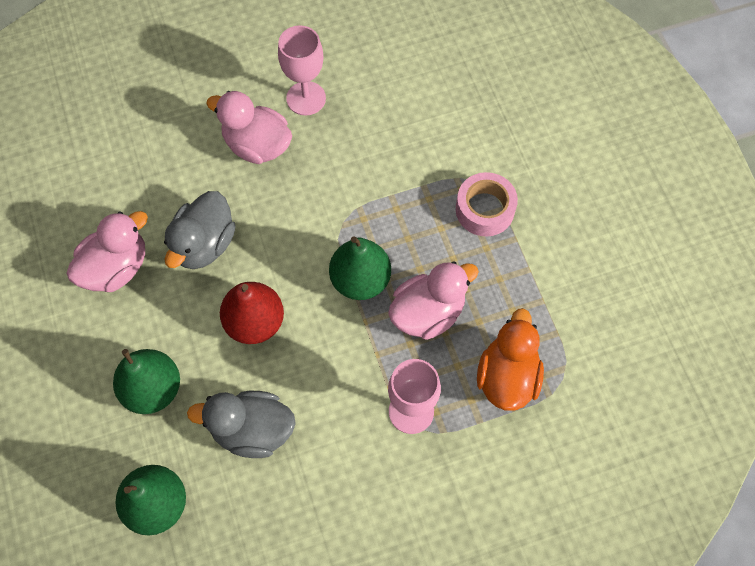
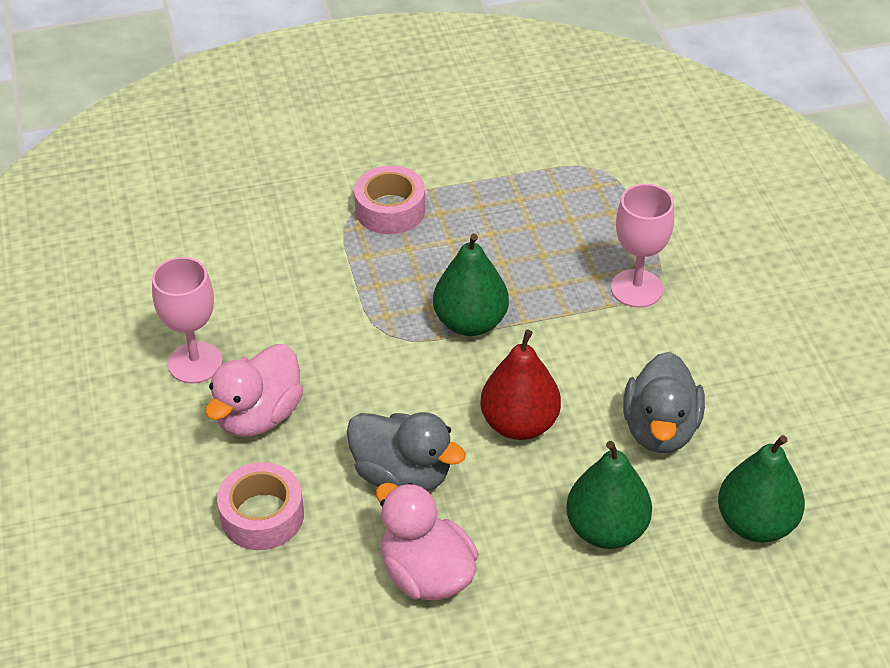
camera: 85 degrees left, 20 degrees down
(168, 160) = (262, 515): none -> pink tape
(428, 313) = (517, 267): pink duck -> none
(507, 377) = (597, 210): orange duck -> none

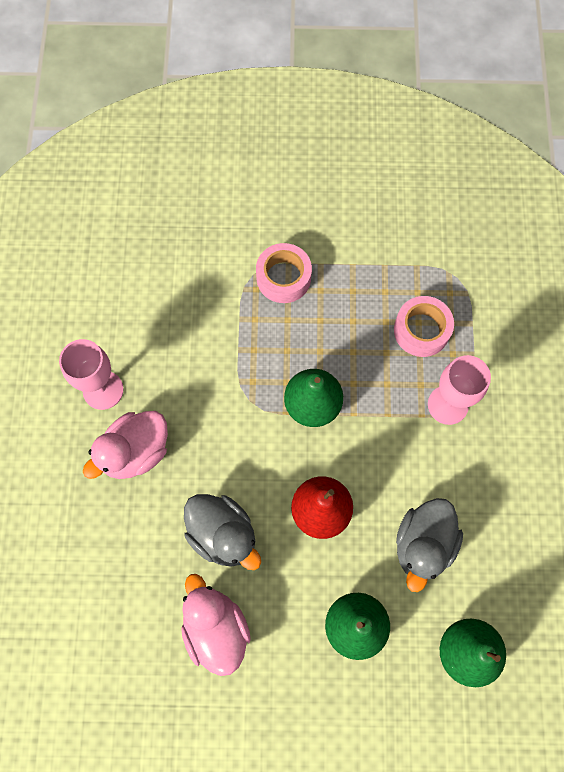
camera: 15 degrees right, 25 degrees up
(262, 515) = (115, 543): pink tape -> pink tape (421, 330)

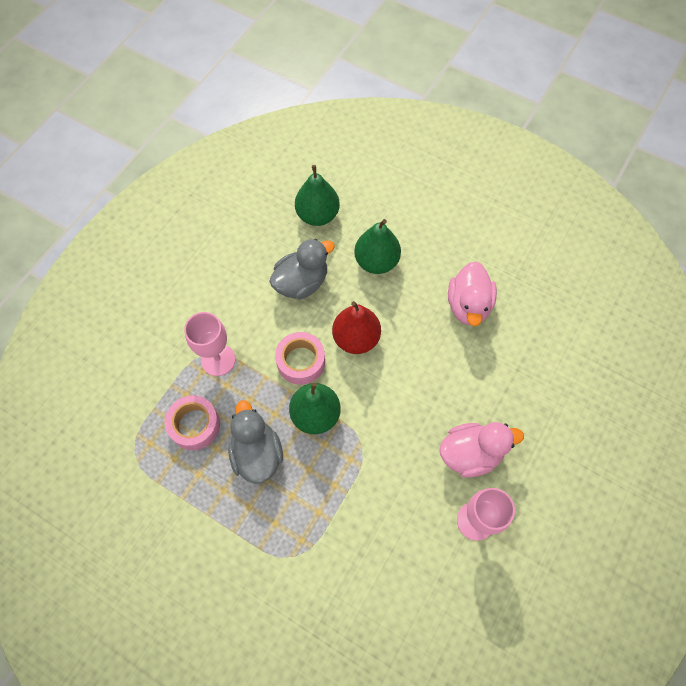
camera: 150 degrees left, 5 degrees down
(223, 534) = (433, 359): grey duck -> grey duck (257, 453)
(283, 278) = (272, 536): pink tape -> pink tape (301, 361)

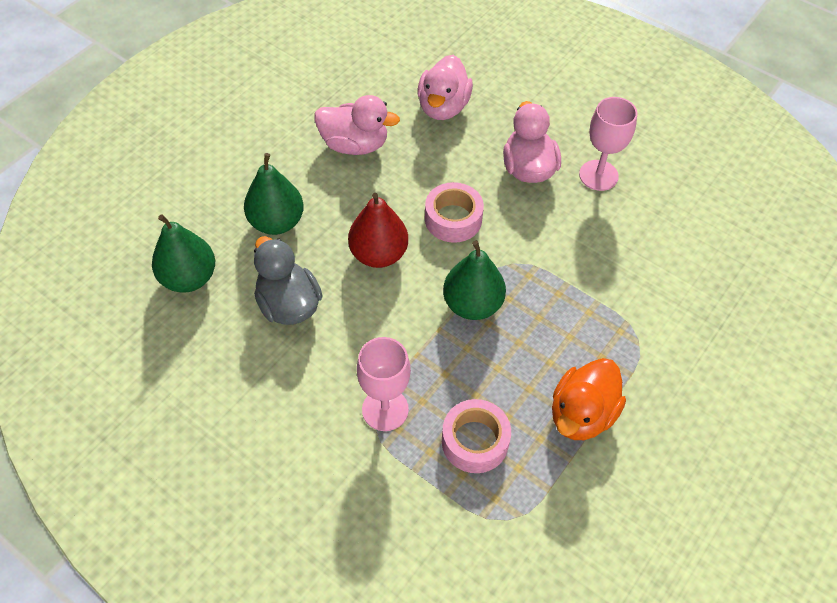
camera: 85 degrees left, 10 degrees down
(220, 506) = (581, 414): none -> orange duck
(257, 453) = (517, 370): grey duck -> none
(301, 361) = (401, 314): pink tape -> pink tape (453, 219)
(530, 372) = (443, 107): none -> pink duck

